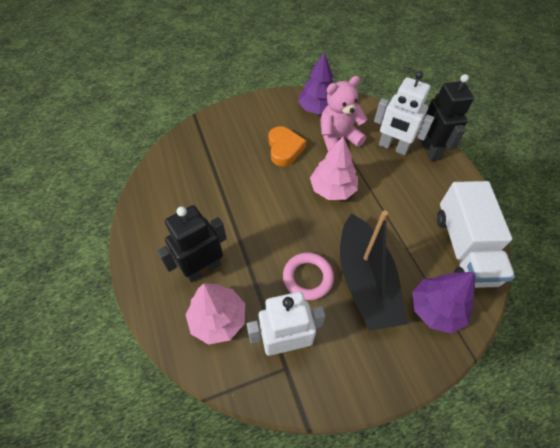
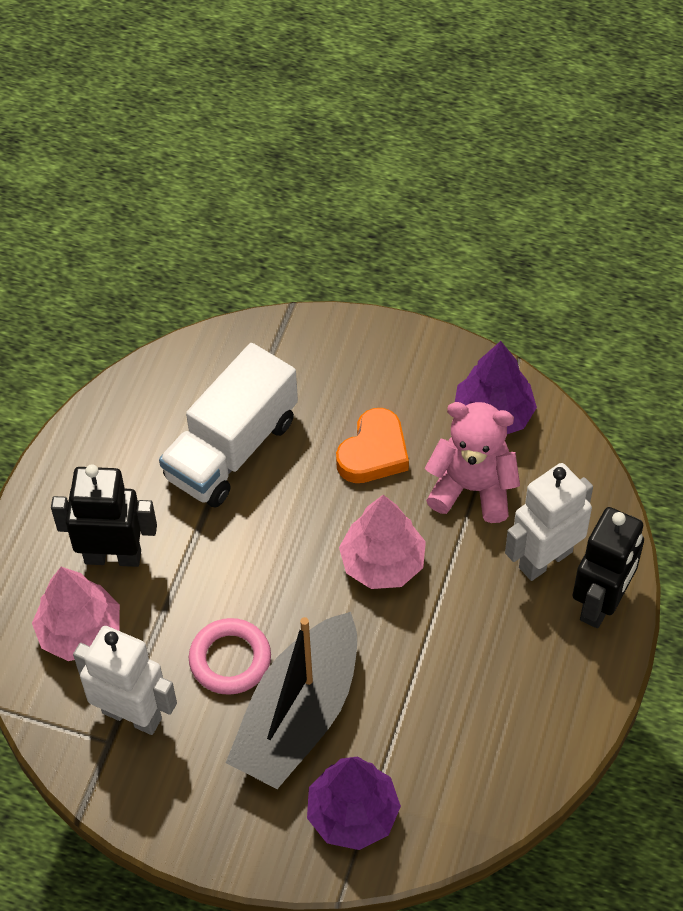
camera: 40 degrees right, 0 degrees up
(393, 147) = (545, 559): white robot -> white robot turned 75 degrees clockwise
(464, 248) = (480, 773): white truck -> white truck (232, 449)

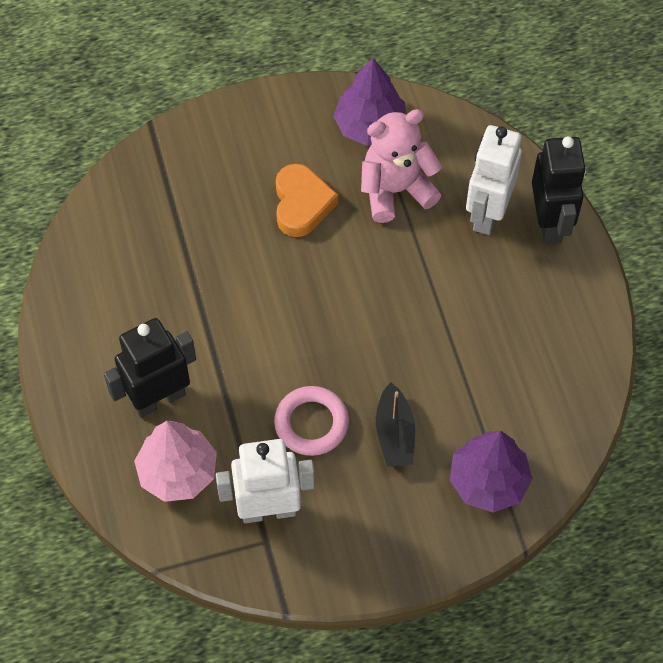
camera: 35 degrees left, 5 degrees up
(232, 449) = (189, 262): white truck -> none
(299, 715) = (395, 434): black boat -> black boat, size x0.51
(383, 563) = (371, 284): pink tree -> none

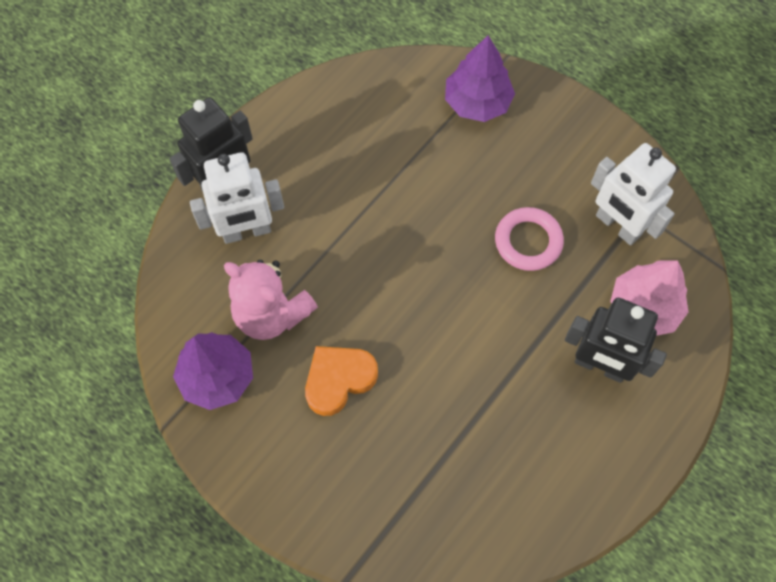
camera: 125 degrees left, 5 degrees up
(395, 434) = (490, 181): black boat -> none

